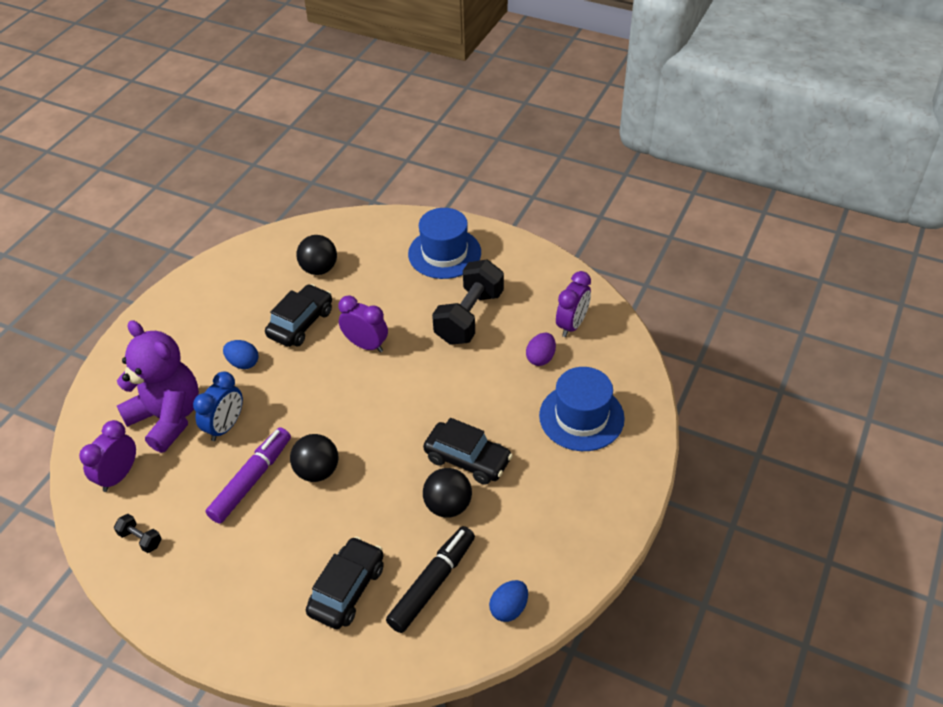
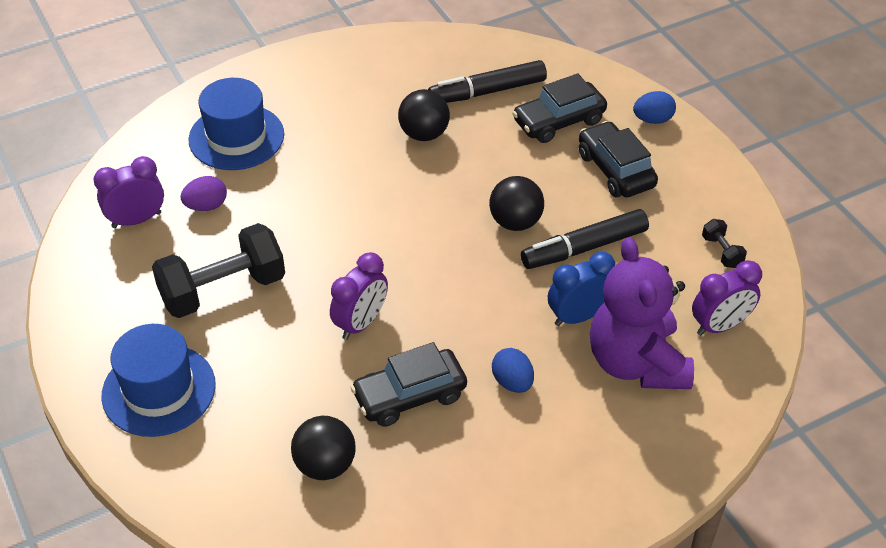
camera: 145 degrees left, 0 degrees up
(251, 480) = (584, 248): purple marker -> black marker
(366, 345) = (361, 323): purple clock -> purple clock turned 120 degrees counterclockwise
(467, 459) = (371, 158): black car -> black car (615, 170)
(509, 608) = (445, 50): blue egg -> blue egg (653, 120)

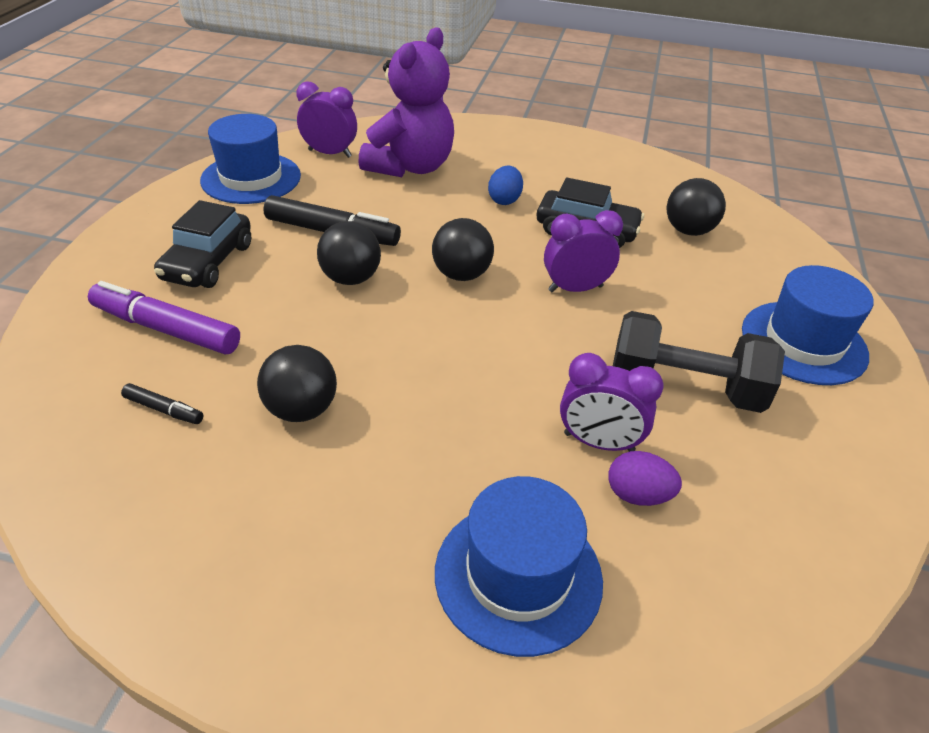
camera: 140 degrees left, 5 degrees down
(136, 220) = (744, 537): purple clock -> purple clock (598, 442)
(451, 277) = (461, 274): none -> black ball
(488, 91) = (164, 409): black marker -> black marker, size x0.48
(559, 121) = (166, 329): black car -> purple marker
(578, 316) = (406, 203): blue clock -> none
(653, 120) = (99, 276): blue egg -> none
(722, 252) = (251, 178): black dumbbell -> blue hat

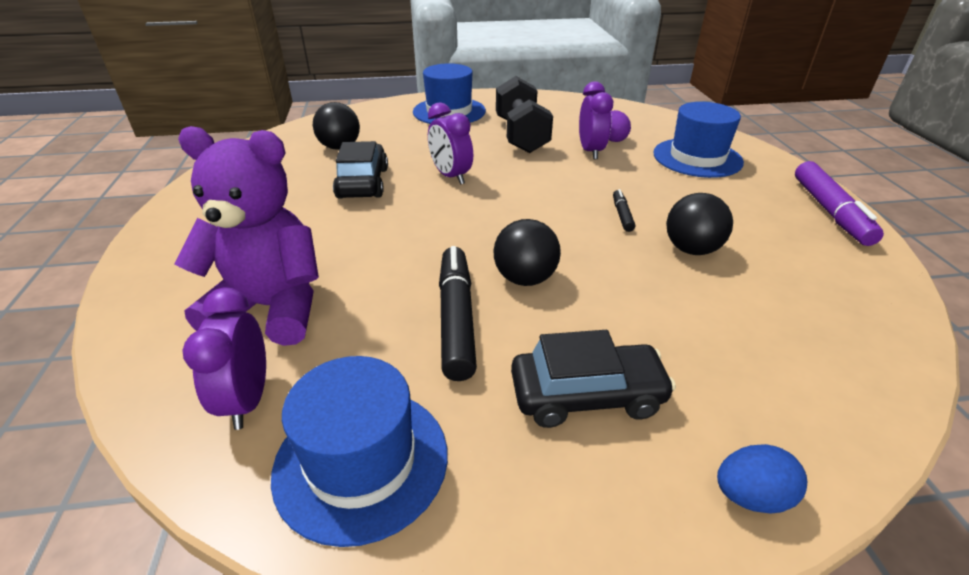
camera: 110 degrees left, 5 degrees down
(164, 409) = (778, 315): black marker -> black marker (622, 215)
(166, 329) = (709, 366): purple marker -> purple marker (830, 211)
(461, 274) = (471, 224): black ball -> none
(504, 200) = (328, 229): blue egg -> blue egg (751, 496)

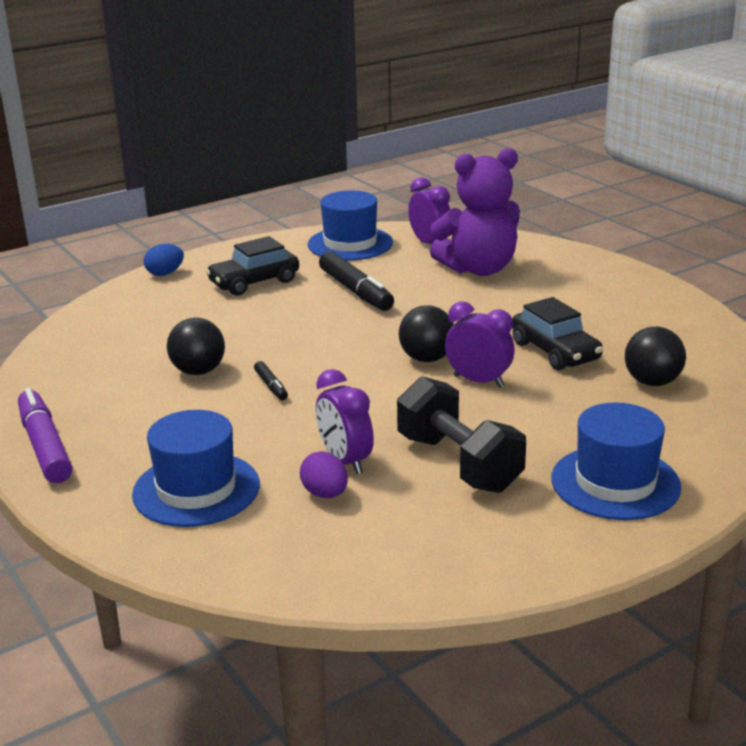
camera: 155 degrees right, 10 degrees down
(525, 278) = (327, 320): black ball -> black ball (427, 358)

